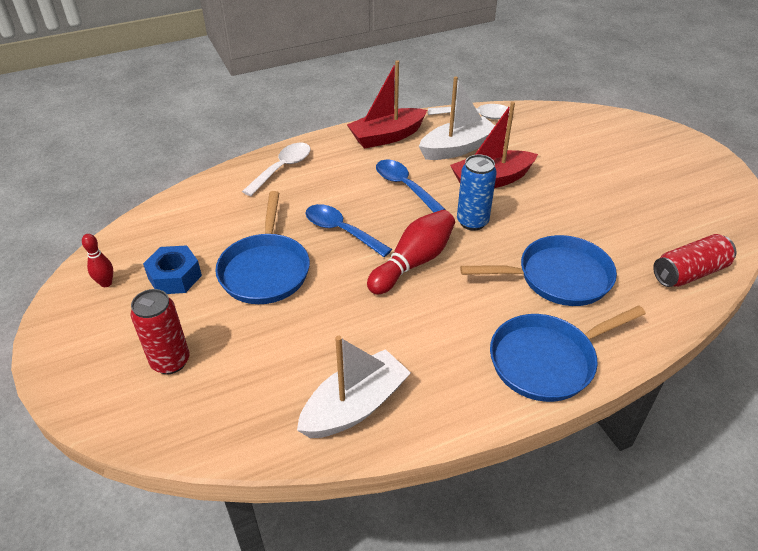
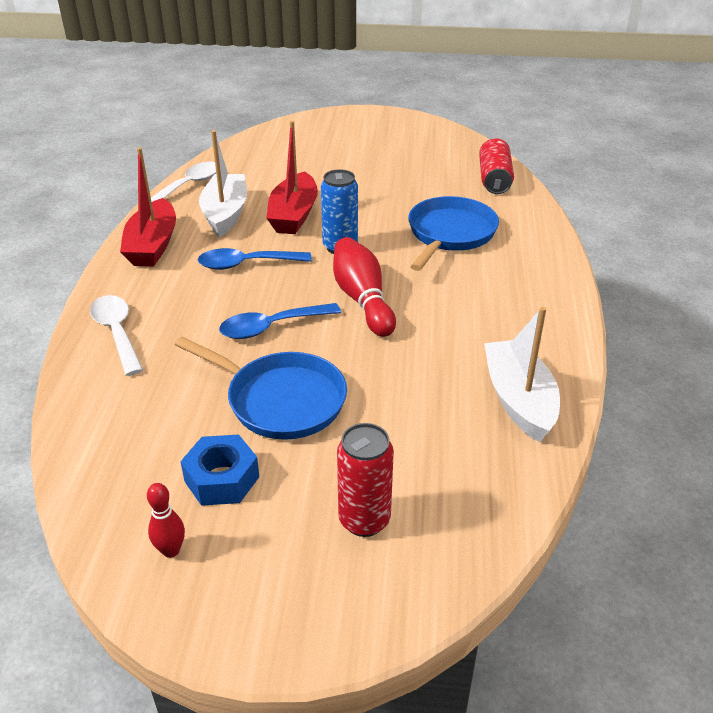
camera: 60 degrees left, 5 degrees down
(547, 360) = (536, 277): blue pan -> none

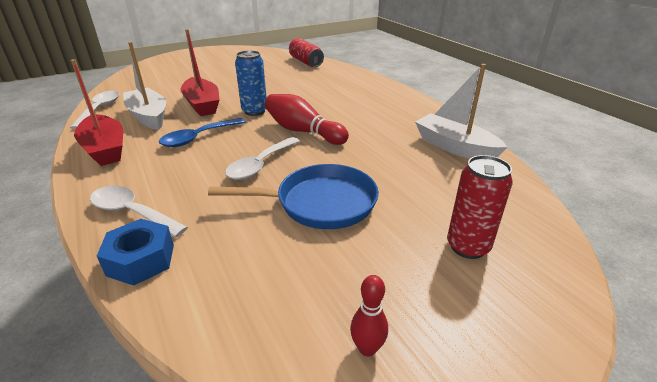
camera: 35 degrees left, 5 degrees down
(222, 479) = (341, 272): blue nut -> blue nut (141, 260)
(271, 327) = (260, 165): blue spoon -> white spoon
(449, 234) = (313, 89): blue pan -> none

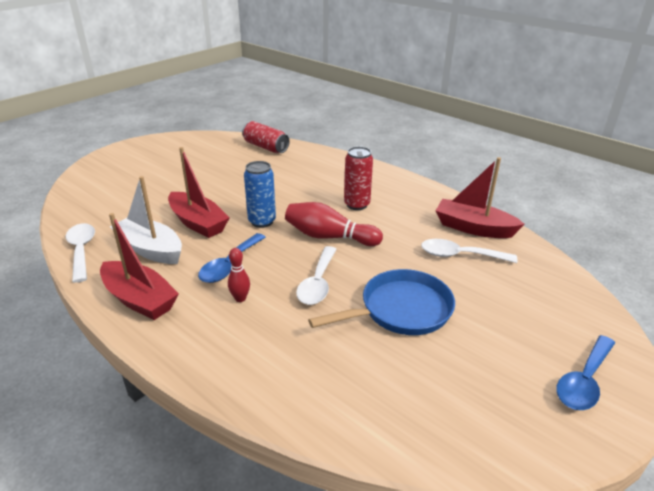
camera: 20 degrees left, 0 degrees up
(132, 212) = (237, 362): white spoon -> white spoon (460, 255)
(141, 260) = (289, 404): blue nut -> none
(367, 348) = (520, 421): red bowling pin -> red bowling pin (240, 298)
(454, 147) = (473, 228): white boat -> red boat
(467, 247) = (538, 321): red can -> red can (356, 205)
(484, 326) = (584, 381): none -> blue spoon

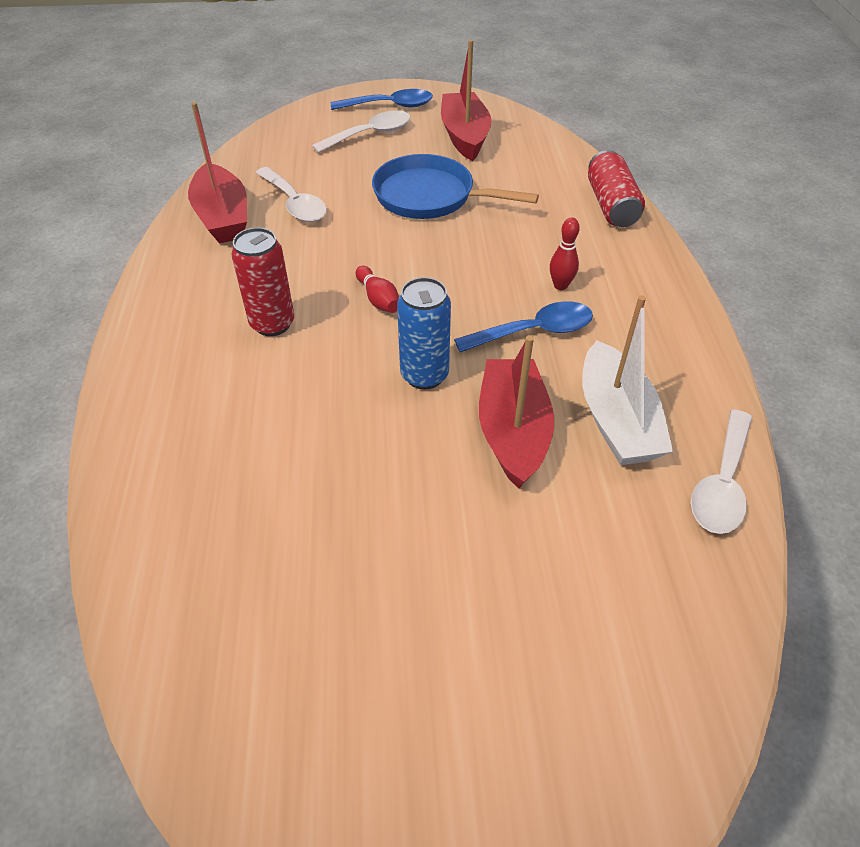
camera: 135 degrees left, 15 degrees up
(139, 299) = (672, 347): red boat -> red boat (464, 136)
(266, 147) = (170, 589): red can -> red can (611, 205)
(318, 283) = (466, 257): white spoon -> white spoon (370, 134)
(329, 237) = (378, 299): red bowling pin -> red bowling pin, size x0.53

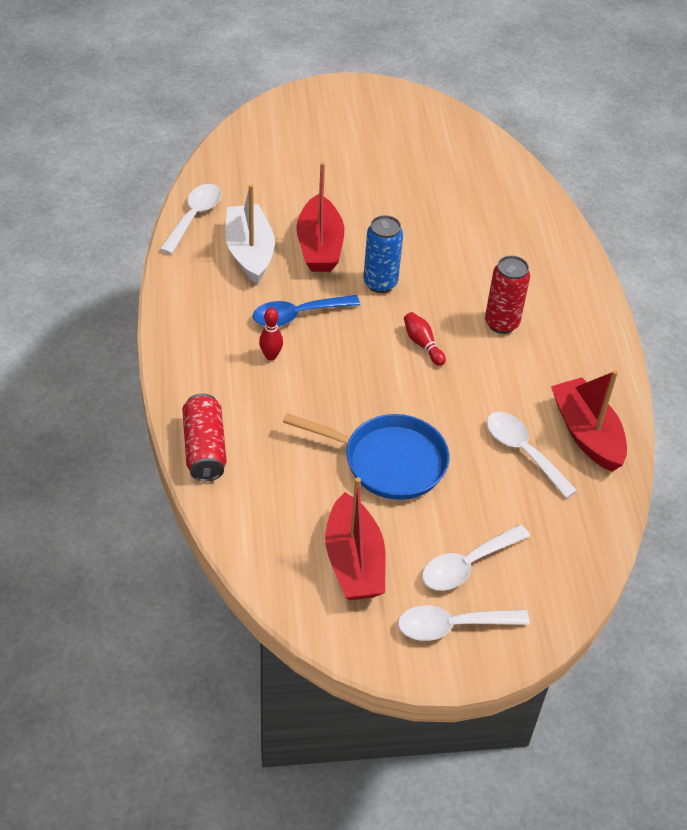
camera: 175 degrees right, 0 degrees up
(390, 106) = (452, 626): blue spoon -> white spoon

